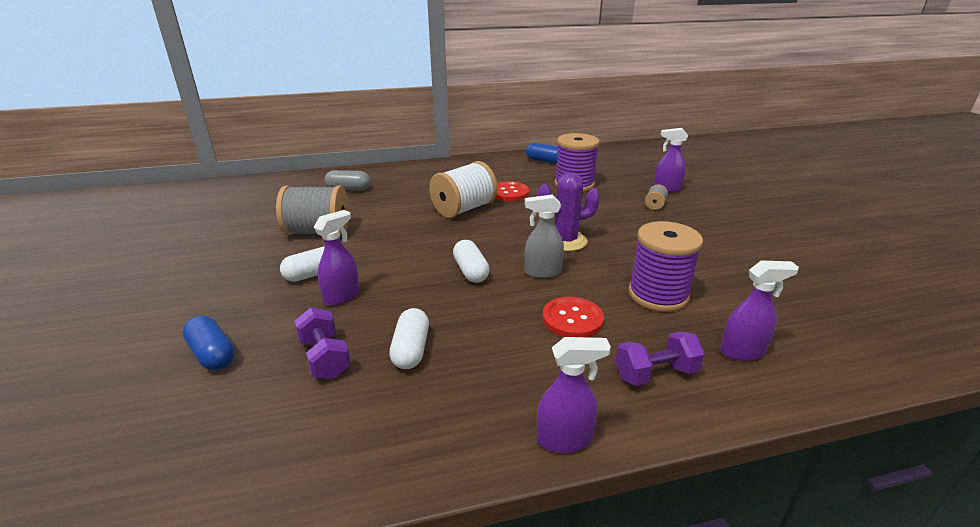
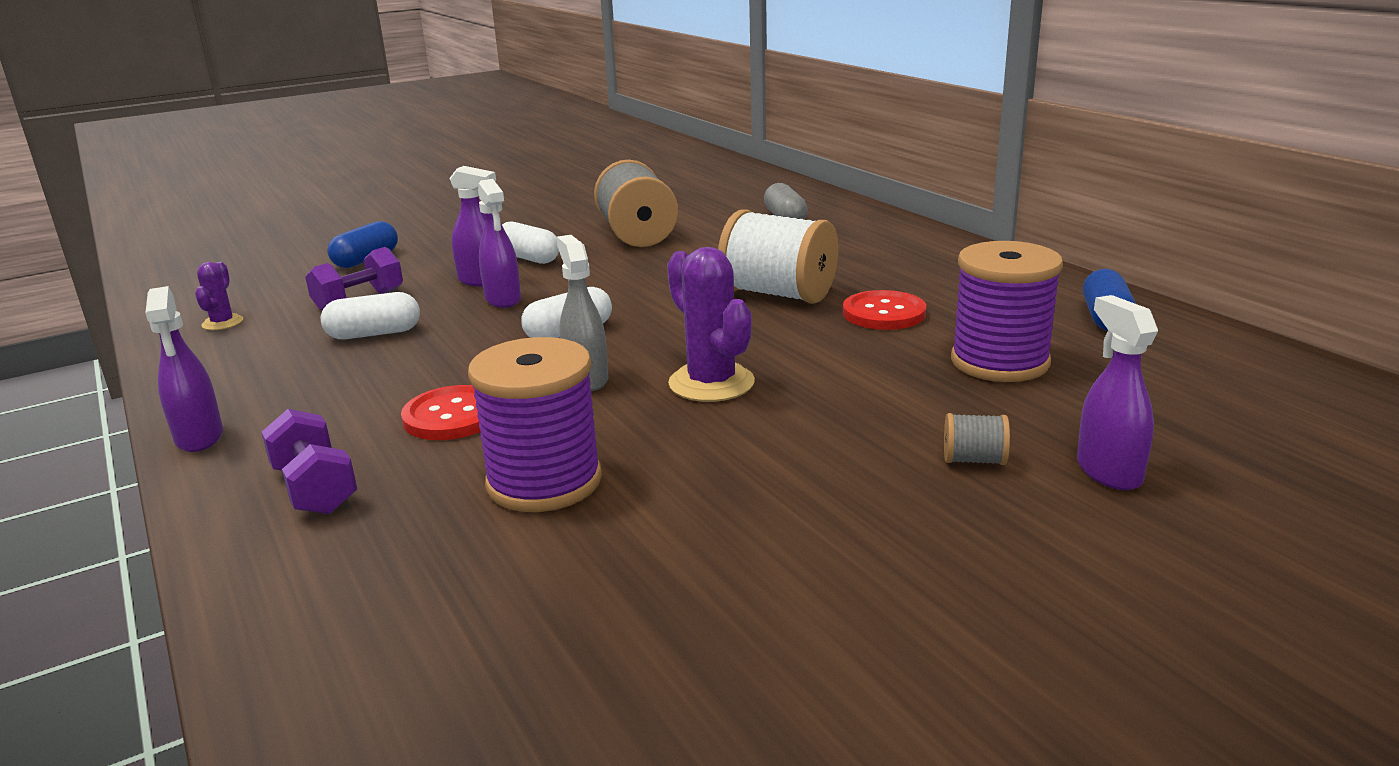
camera: 75 degrees right, 5 degrees down
(300, 450) = (222, 323): none -> purple cactus
(742, 351) = (370, 570): purple spray bottle -> purple spray bottle (503, 299)

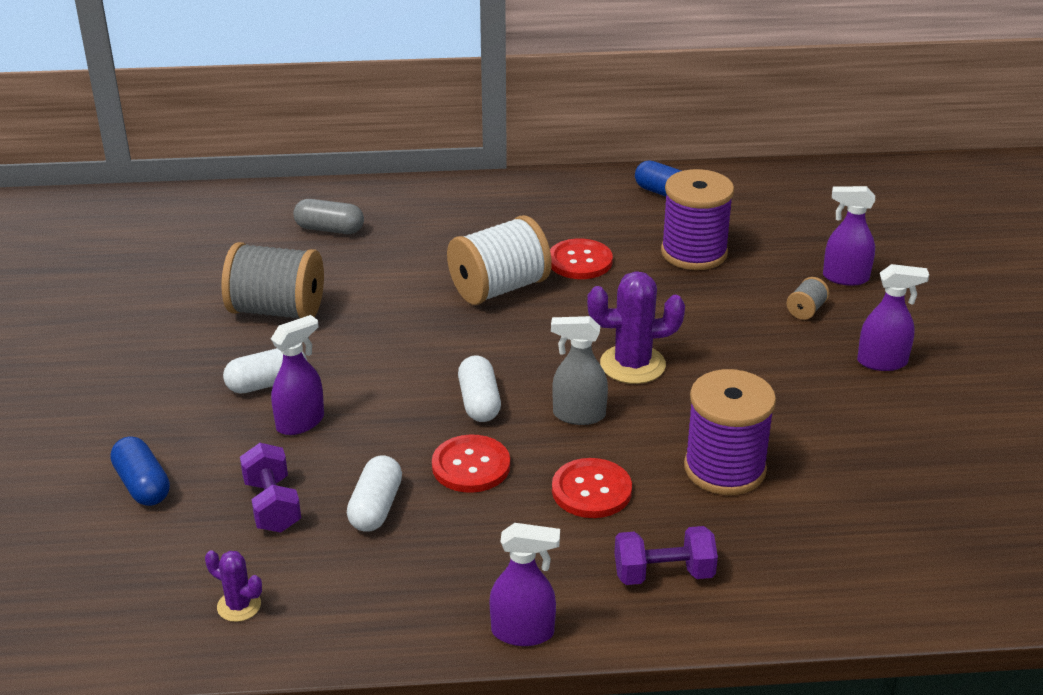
camera: 65 degrees left, 10 degrees up
(460, 353) = (471, 466): none -> red button
(503, 299) = (365, 420): purple spray bottle -> purple spray bottle (882, 362)

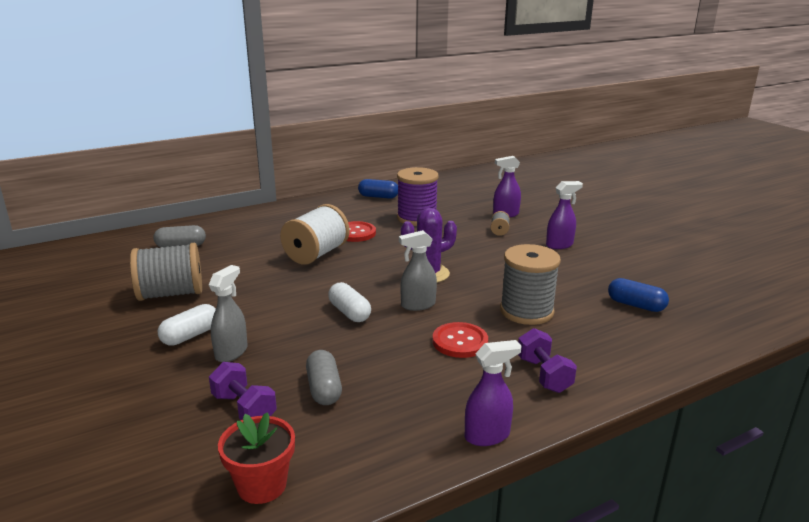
camera: 25 degrees left, 10 degrees down
(142, 485) = (125, 423): blue capsule -> blue capsule (636, 305)
(239, 606) = (262, 485): purple cactus -> red flower pot
(300, 422) = (231, 352): purple spray bottle -> grey spray bottle
(376, 507) = (324, 389): white capsule -> grey capsule
(471, 466) = (372, 348): red button -> none
(663, 574) = (544, 375): purple dumbbell -> purple dumbbell turned 75 degrees counterclockwise
(724, 468) = (526, 311): purple spool -> grey spool

